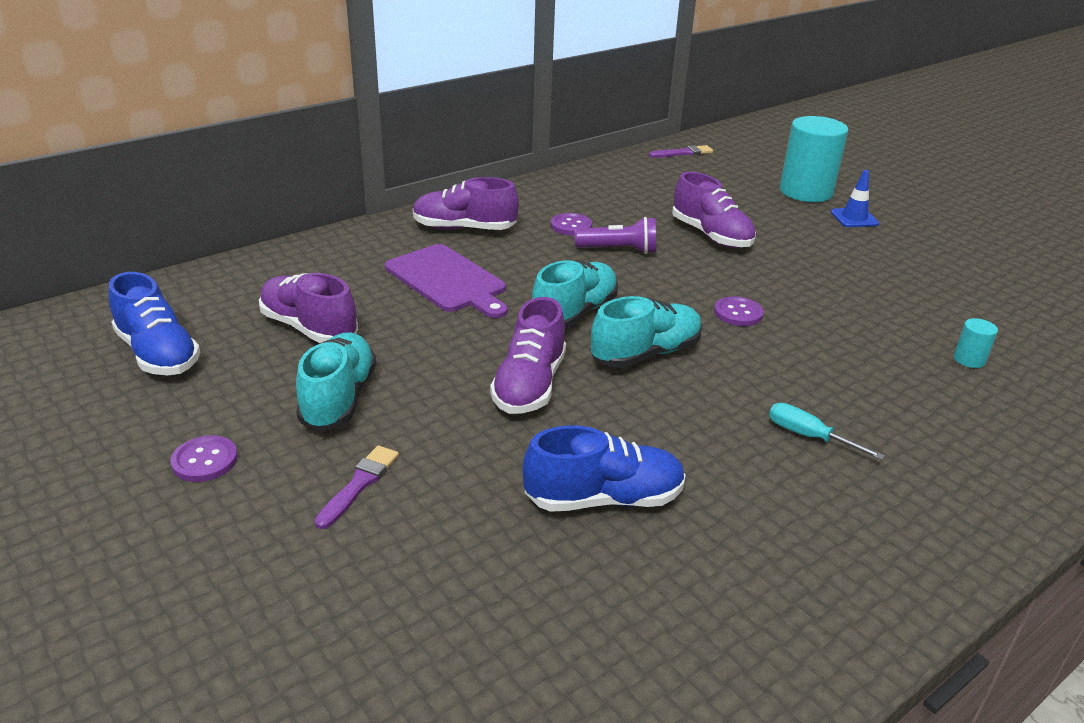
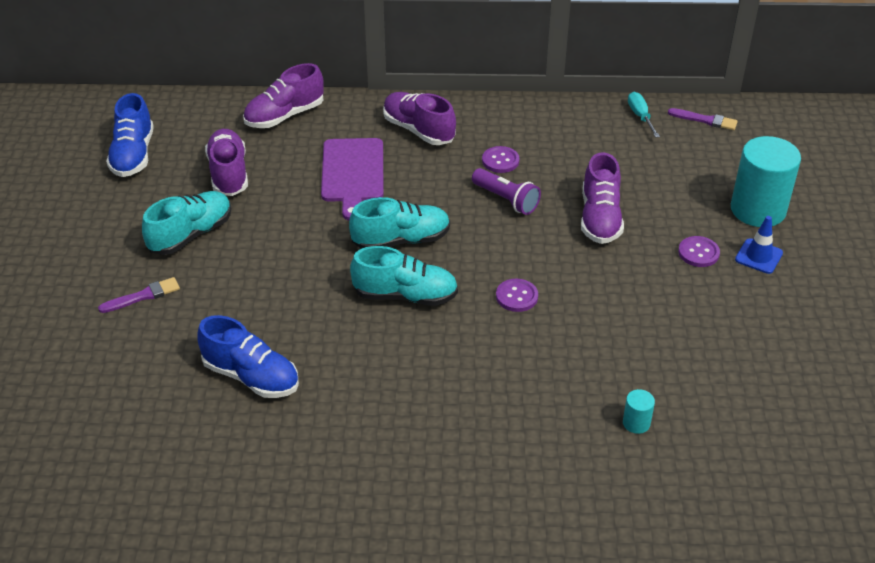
camera: 40 degrees right, 10 degrees up
(205, 460) = (89, 241): purple button -> purple button (698, 253)
(529, 385) = (304, 281): purple shoe -> purple shoe (284, 116)
(808, 436) = (425, 409): turquoise screwdriver -> turquoise screwdriver (640, 116)

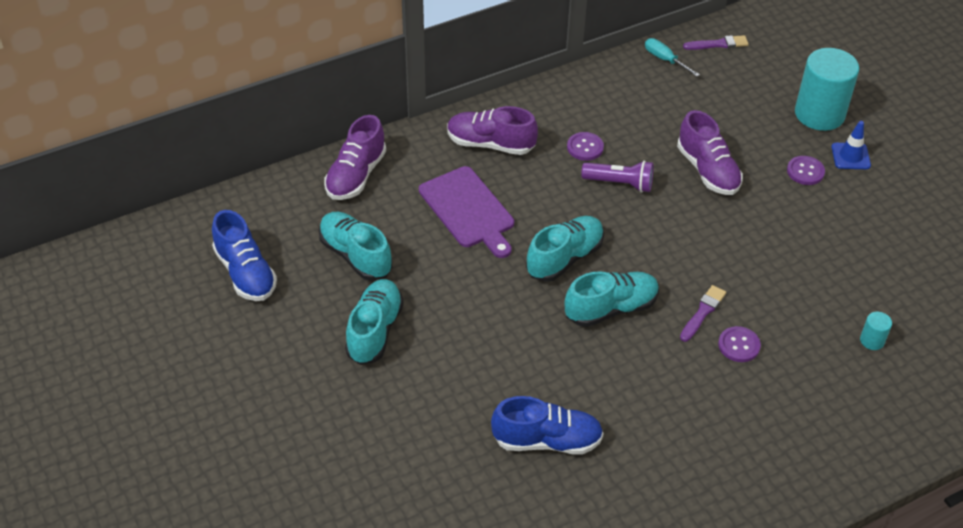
camera: 30 degrees left, 5 degrees up
(143, 296) = (384, 409): purple brush -> purple brush (703, 312)
(229, 174) = (355, 256): purple shoe -> turquoise shoe
(517, 296) = (699, 270): purple button -> purple button (739, 345)

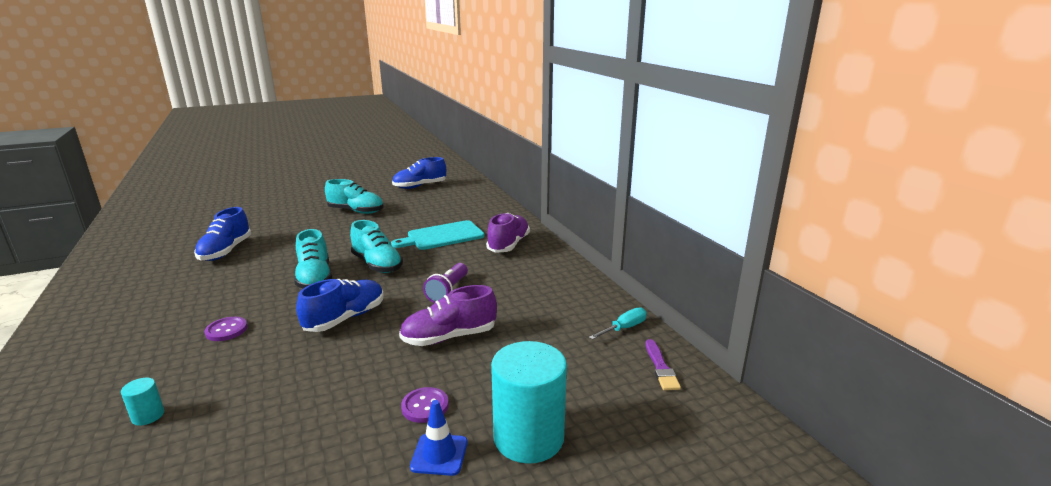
camera: 95 degrees right, 25 degrees down
(355, 256) = (418, 207): turquoise shoe -> none
(356, 175) = (487, 208): purple shoe -> none
(468, 210) = (442, 236): purple cutting board -> turquoise cutting board
(585, 147) = (497, 279): purple button -> none
(693, 254) = (345, 318): none -> blue shoe
(703, 312) = (277, 316): purple brush -> none

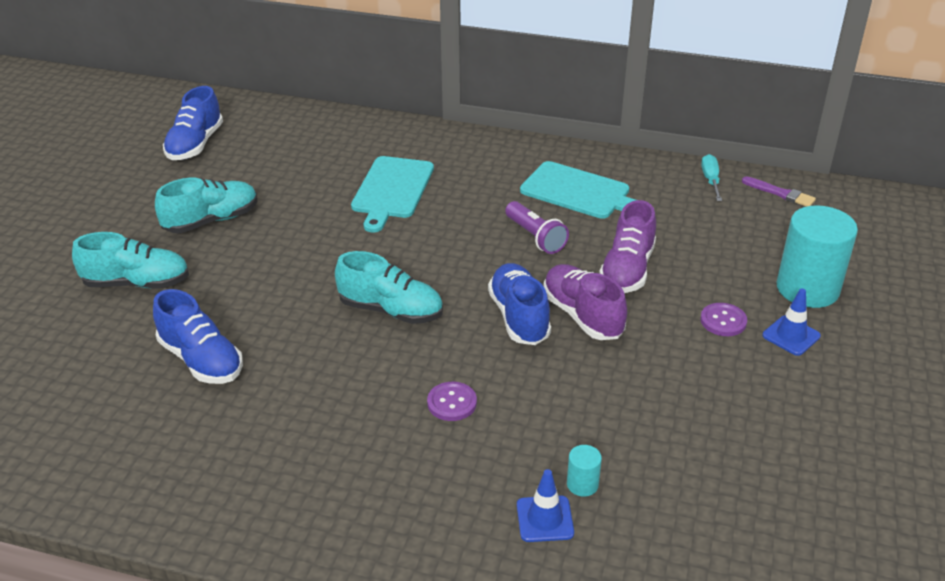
camera: 50 degrees left, 15 degrees up
(98, 414) = (545, 519): none -> blue traffic cone
(377, 264) = (411, 258): turquoise shoe -> turquoise shoe (137, 283)
(508, 245) = (475, 161): purple shoe -> purple shoe (582, 315)
(525, 286) = (579, 192): none -> turquoise cutting board

